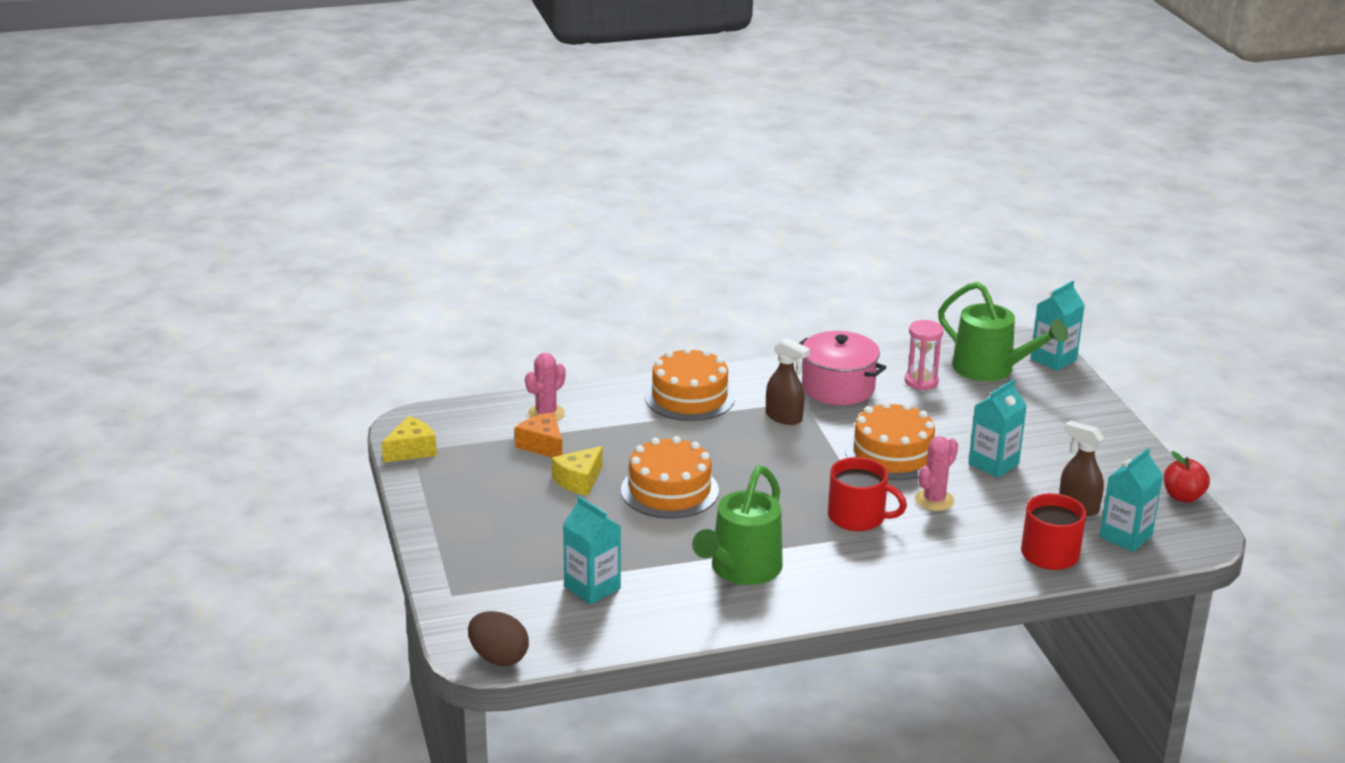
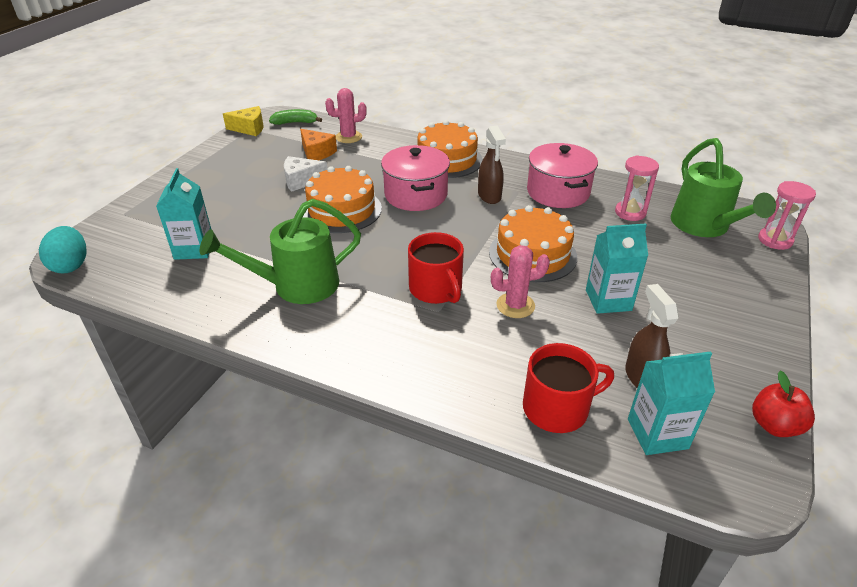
camera: 40 degrees right, 10 degrees up
(453, 421) = (295, 122): none -> green banana
(498, 658) = (71, 265): brown egg -> turquoise egg
(542, 445) = (317, 153): orange cheese -> orange cheese turned 135 degrees clockwise
(579, 481) = (301, 181): yellow cheese -> white cheese
(715, 445) = (416, 195): none -> pink pot
(1053, 359) = (775, 240): turquoise carton -> pink hourglass

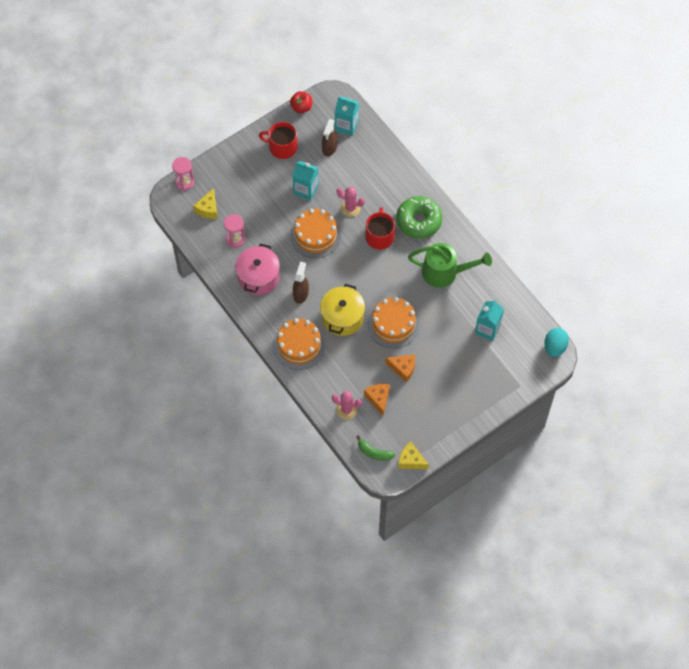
camera: 150 degrees left, 25 degrees up
(301, 181) = (403, 368): white cheese -> orange cheese
(386, 334) = (418, 221): none -> green donut
(416, 195) = (342, 317): pink pot -> yellow pot
(557, 408) = (374, 152): red mug -> red mug (282, 147)
(704, 226) = (208, 209): green watering can -> yellow cheese

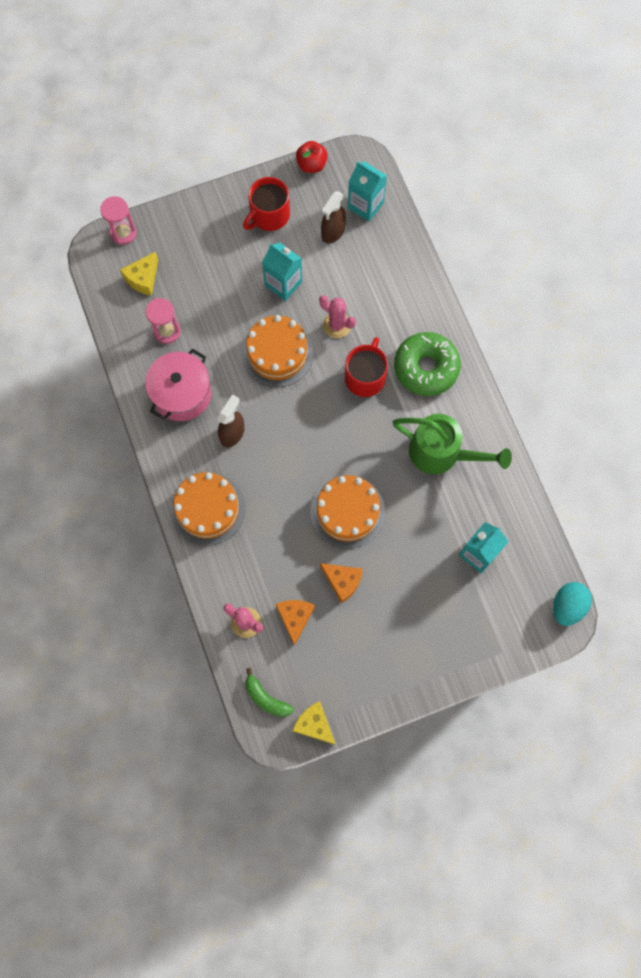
camera: 15 degrees right, 10 degrees up
(282, 147) = (269, 215): red mug -> red mug turned 75 degrees counterclockwise
(342, 317) = (280, 483): yellow pot -> none

